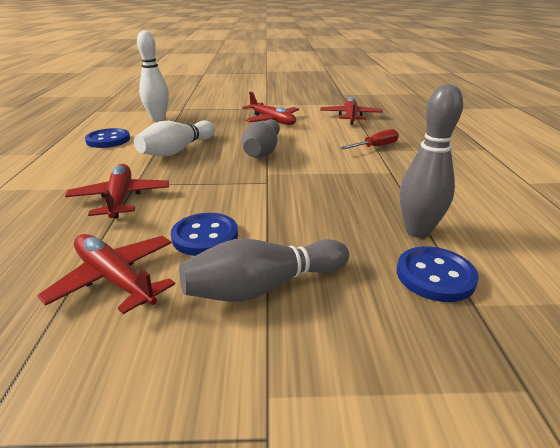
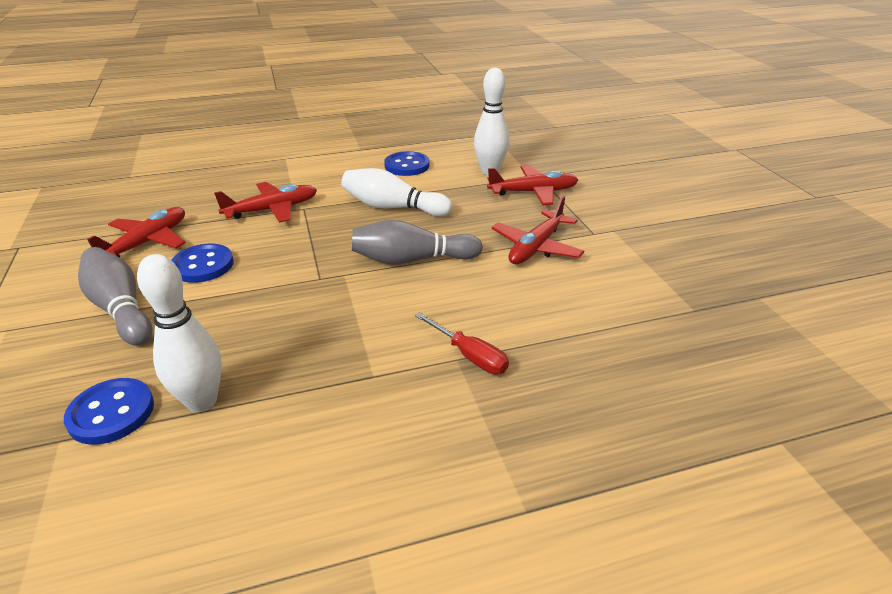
camera: 75 degrees right, 5 degrees up
(350, 117) = (612, 319): red plane -> red plane (533, 192)
(417, 231) = (202, 401): grey bowling pin -> white bowling pin

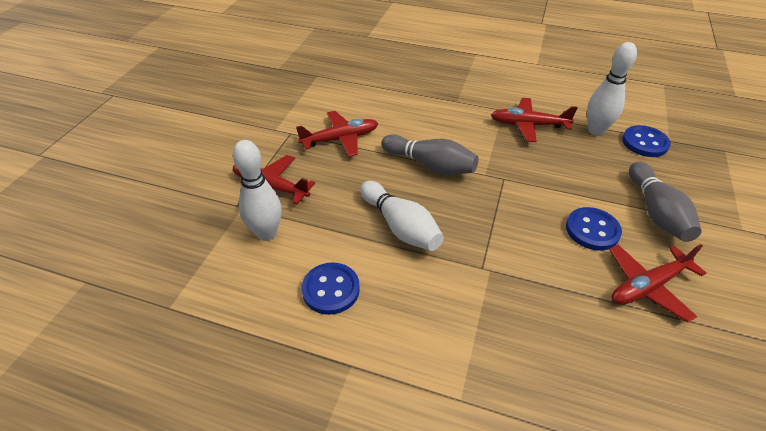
camera: 145 degrees left, 10 degrees up
(272, 210) = (515, 280): red plane -> red plane (529, 125)
(470, 356) = (449, 99): red screwdriver -> none

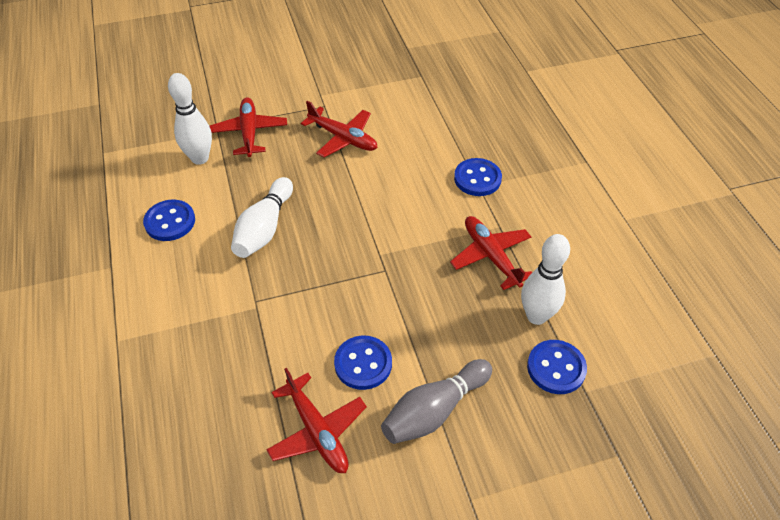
camera: 55 degrees right, 5 degrees up
(430, 165) = (359, 211): grey bowling pin -> none
(450, 98) = (477, 179): none -> blue button
(648, 286) = (317, 430): red plane -> red plane turned 150 degrees counterclockwise

